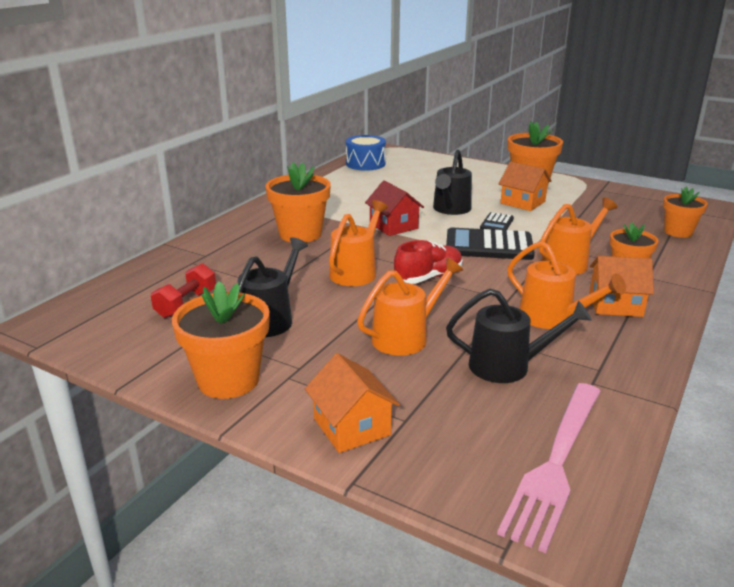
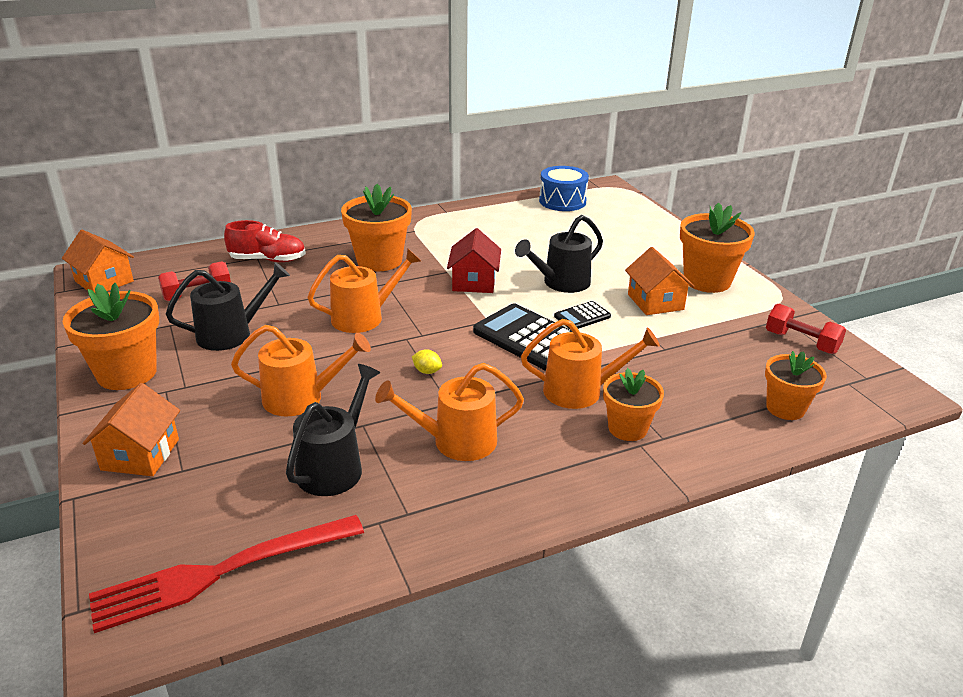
camera: 35 degrees right, 5 degrees up
(428, 277) = (415, 349): red shoe -> red shoe (268, 260)
(460, 287) = (427, 371): none -> yellow lemon
(507, 366) = (334, 467): black watering can -> black watering can turned 105 degrees counterclockwise
(552, 318) = (456, 441): orange watering can -> orange watering can turned 90 degrees clockwise
(556, 464) = (220, 573): pink fork -> red fork
(615, 304) = (545, 458): orange house -> orange house (104, 281)
(629, 198) = (801, 342): none -> red dumbbell

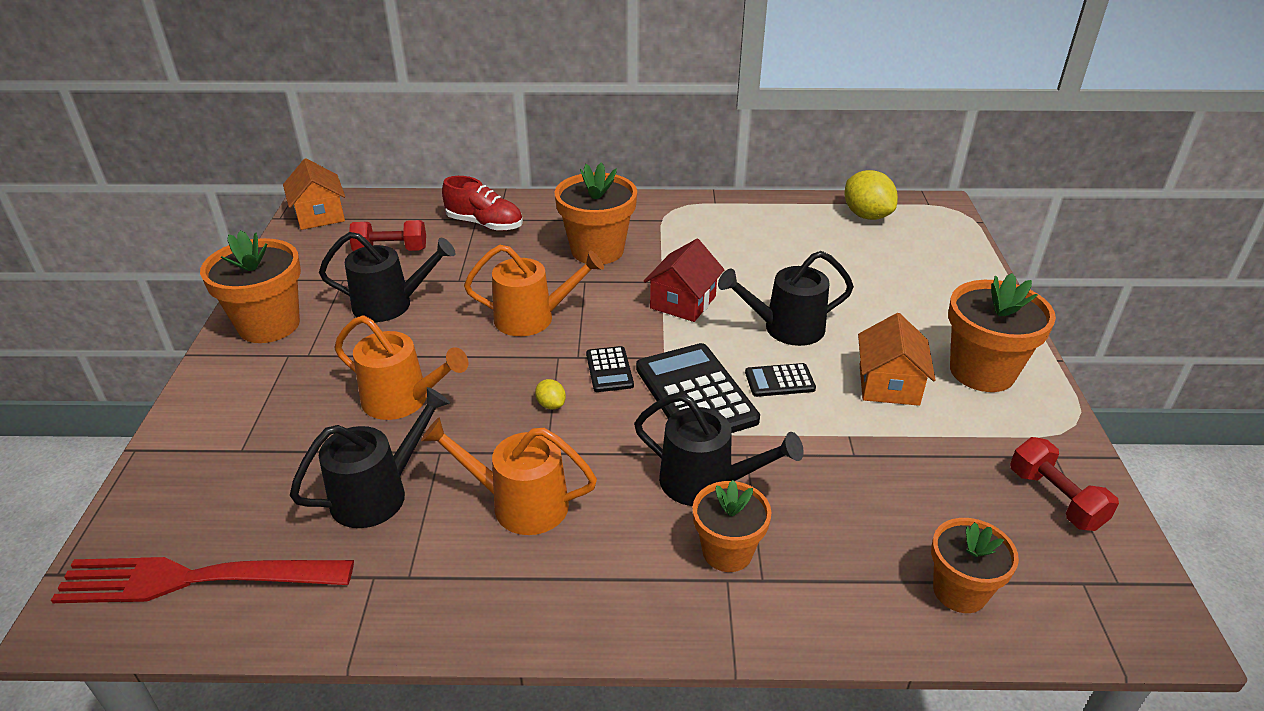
camera: 25 degrees right, 5 degrees up
(140, 454) = (219, 420): orange house -> none
(454, 338) = (609, 370): none -> black calculator
(562, 201) = (866, 215): blue drum -> yellow lemon
(580, 391) = (706, 482): orange watering can -> black watering can

